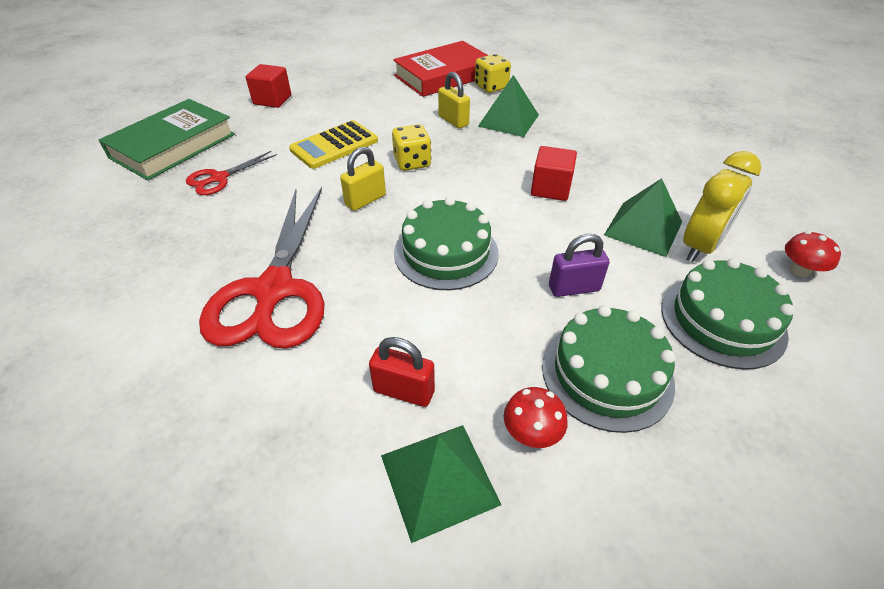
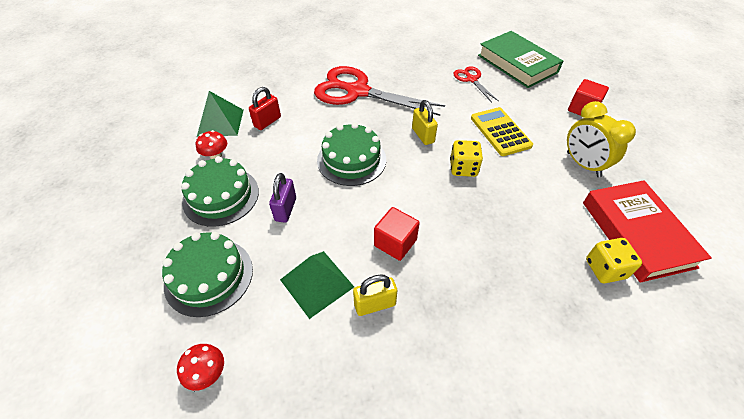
camera: 110 degrees right, 5 degrees up
(453, 121) = (528, 212): yellow padlock -> yellow padlock (375, 304)
(508, 120) = (522, 257): green pyramid -> none
(700, 247) = (275, 312): yellow clock -> yellow clock (583, 164)

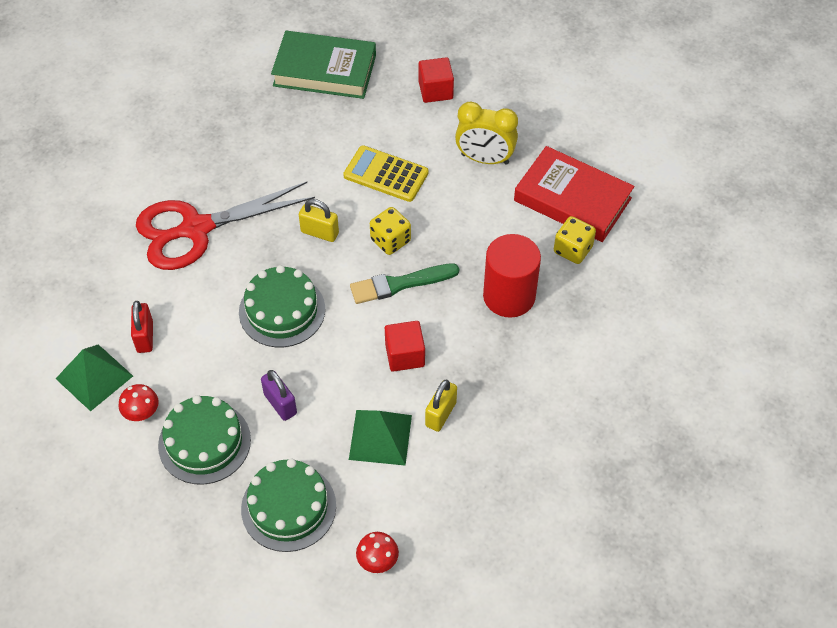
camera: 45 degrees left, 5 degrees up
(441, 197) = (400, 284): none -> green brush
(471, 79) = (298, 126): red scissors -> none
(516, 263) = (509, 296): none -> red cylinder

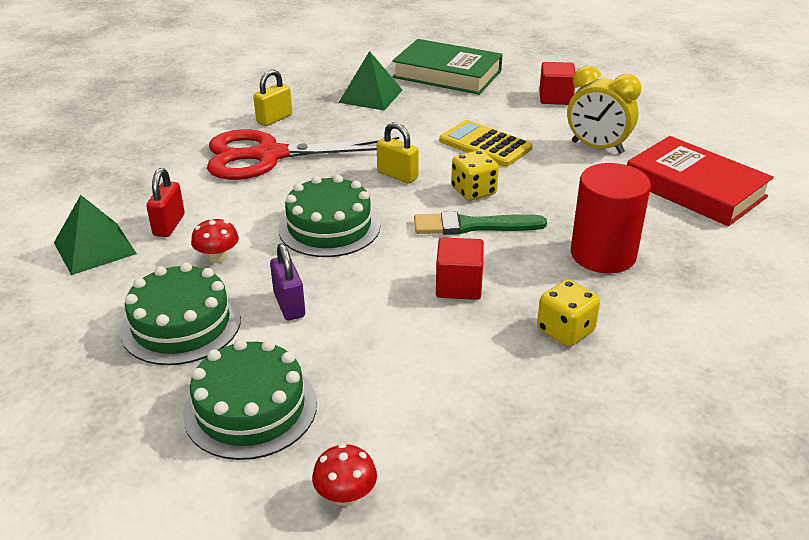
camera: 15 degrees right, 20 degrees down
(141, 412) = (126, 285): red mushroom -> red mushroom (217, 257)
(380, 437) = (400, 357): green pyramid -> green pyramid (370, 96)
(440, 414) = (487, 349): yellow padlock -> yellow padlock (274, 119)
(572, 250) = (690, 227): yellow dice -> yellow dice (565, 331)

